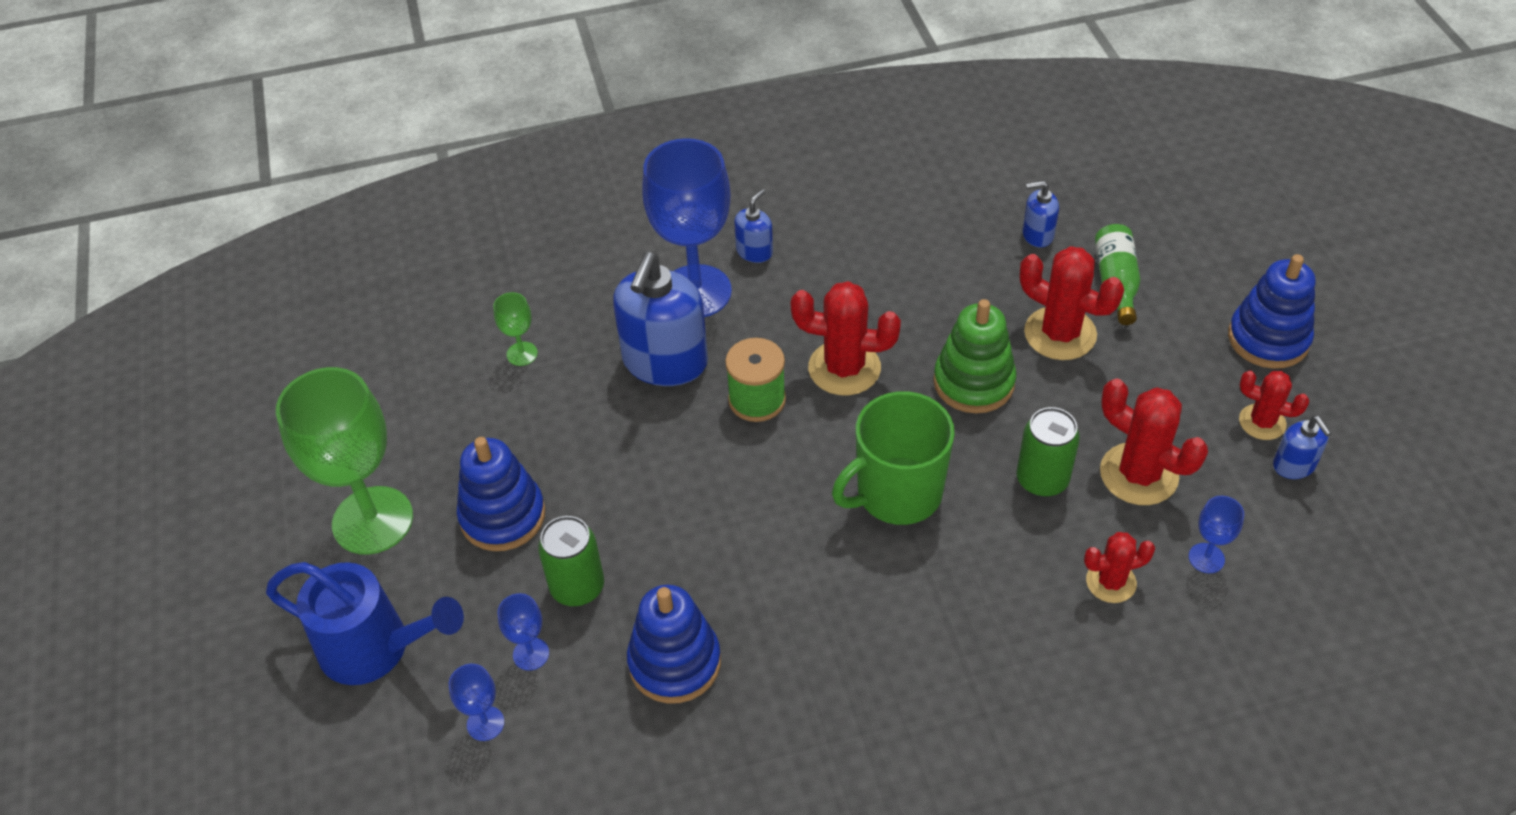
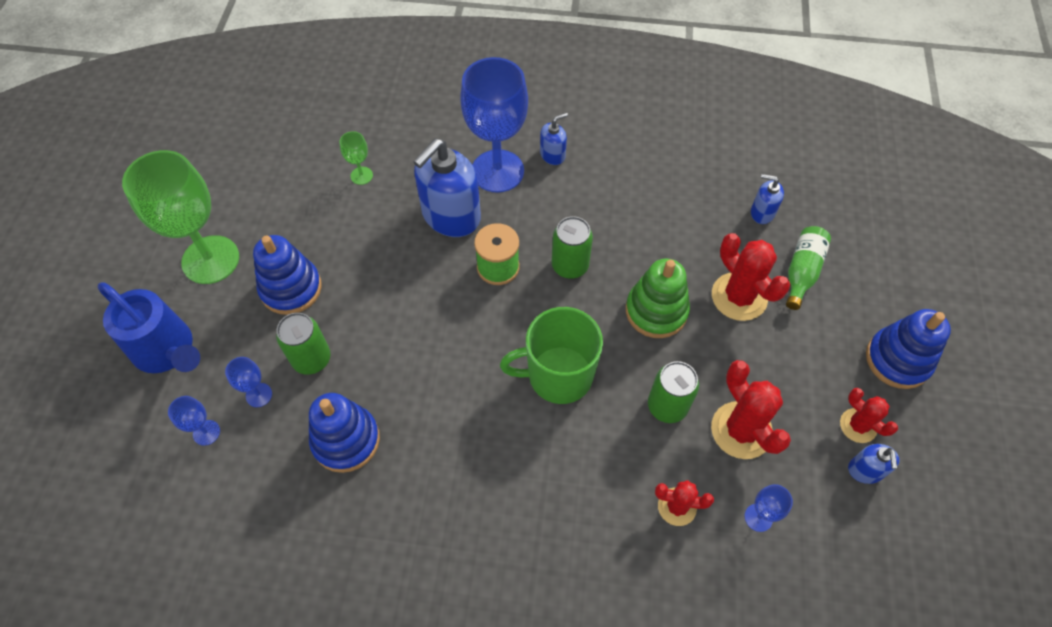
camera: 20 degrees right, 10 degrees up
(844, 368) = (570, 266): red cactus -> green can

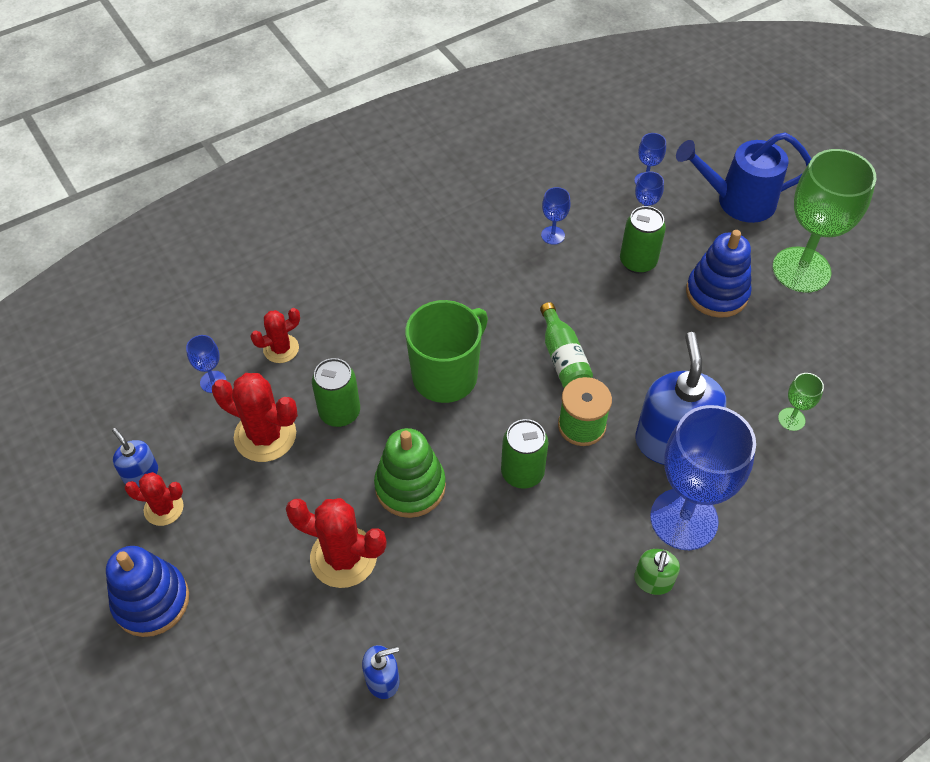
camera: 140 degrees right, 5 degrees down
(346, 440) = (553, 235): blue stacking toy -> blue goblet
(552, 155) = (653, 581): blue soap dispenser -> green soap dispenser
(802, 272) = (297, 633): green bottle -> green bottle (563, 357)

